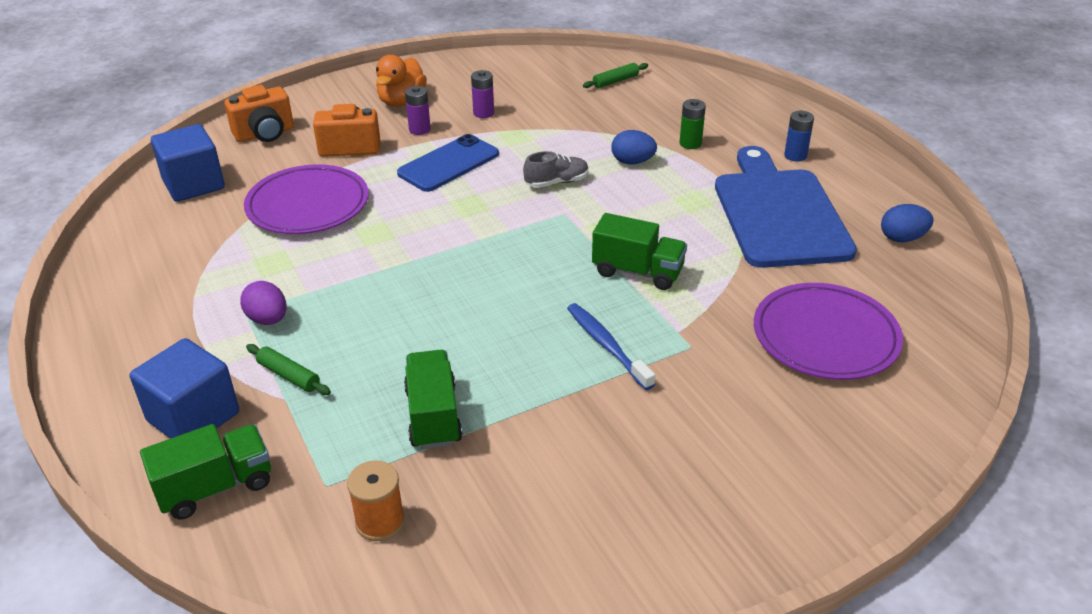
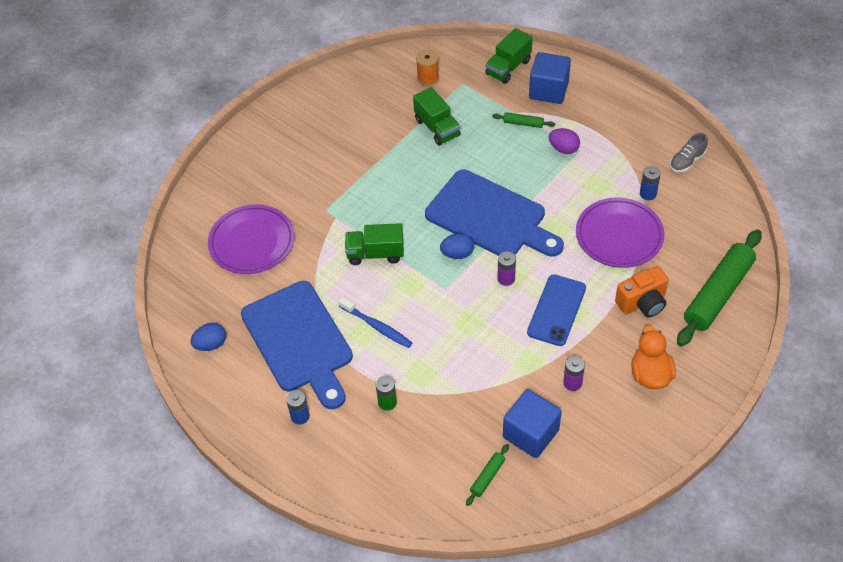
camera: 160 degrees right, 15 degrees up
(194, 184) = (712, 226): blue cube -> blue cube (531, 433)
(223, 234) = (648, 194): none -> blue battery
(265, 134) = (718, 294): orange camera -> green rolling pin
(419, 129) = (607, 342): purple battery -> purple battery (506, 278)
(449, 268) = (490, 217): none -> blue cutting board
(556, 182) = (467, 318): grey shoe -> grey shoe (687, 161)
(607, 346) = (371, 195): blue toothbrush -> blue toothbrush (377, 326)
(632, 162) = (423, 362): blue egg -> blue egg (457, 254)

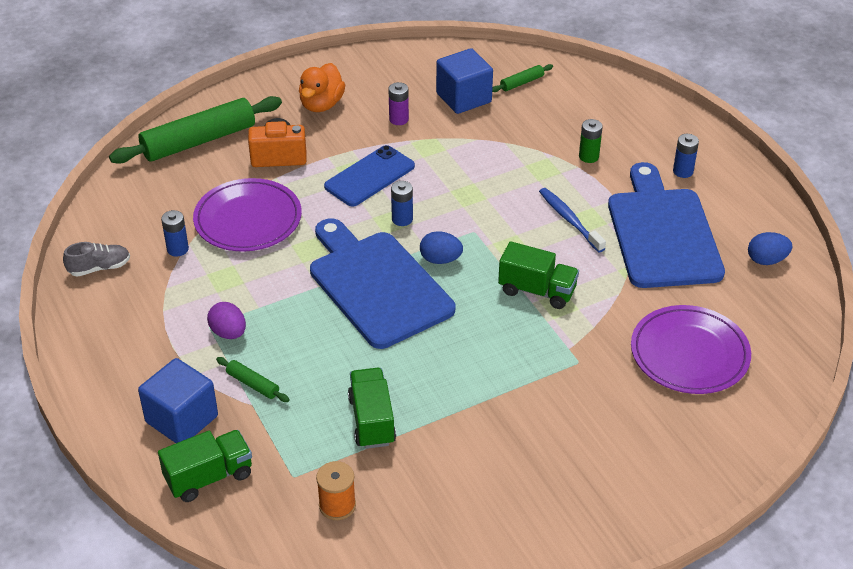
camera: 160 degrees left, 10 degrees down
(506, 278) = (402, 219): purple battery -> blue battery

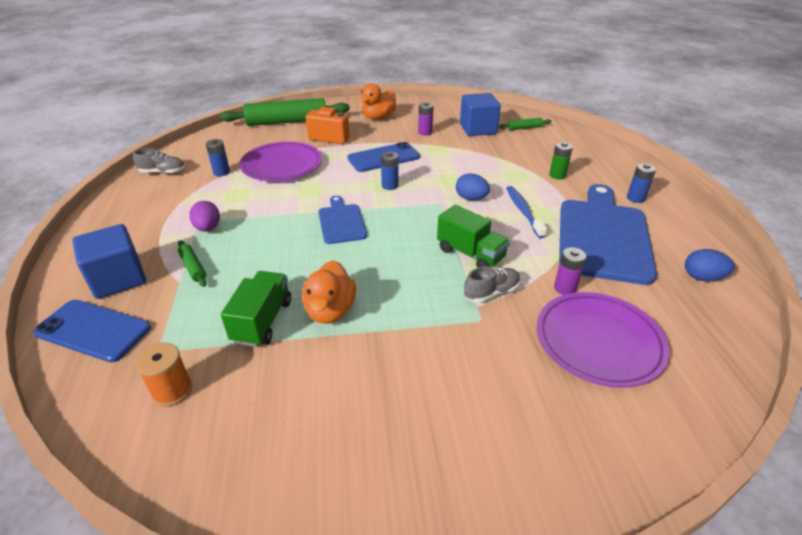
camera: 20 degrees right, 5 degrees down
(209, 477) = (93, 330): green truck -> blue phone
(376, 285) = (341, 222): blue cutting board -> blue cutting board, size x0.51
(431, 392) = (330, 311): none -> orange duck
(440, 259) = (402, 216): blue egg -> blue egg (471, 198)
(576, 330) = (491, 293): none -> grey shoe
(643, 306) = (565, 288): none -> purple battery

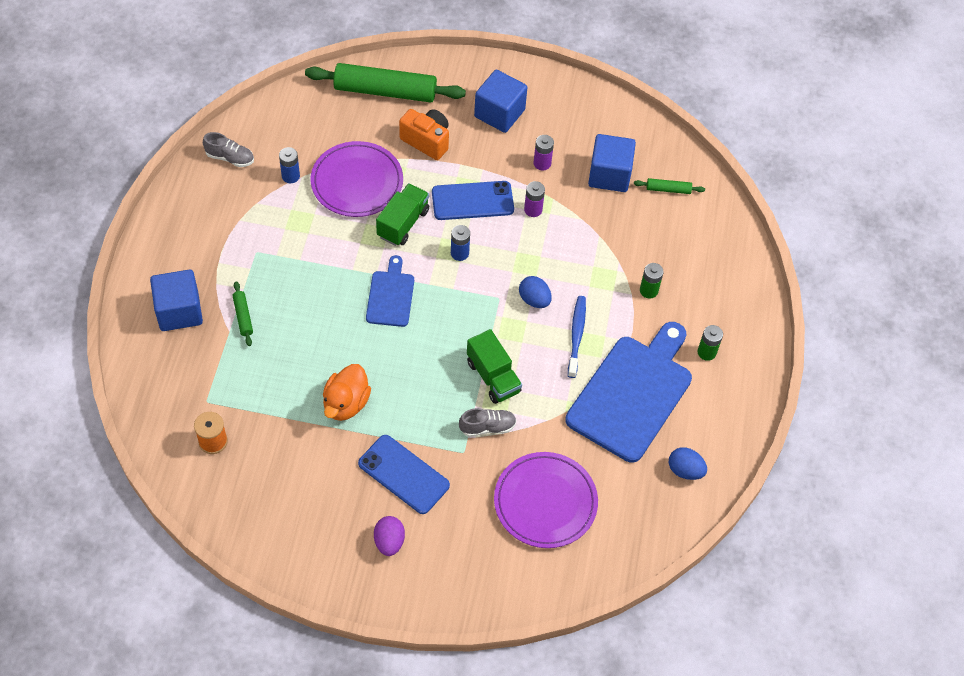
camera: 15 degrees right, 20 degrees up
(93, 330) = (159, 365): blue phone -> blue phone (403, 474)
(208, 228) = (263, 266): purple egg -> purple egg (389, 541)
(262, 321) = (289, 397): green truck -> green truck (403, 223)
(378, 117) = (499, 113): orange duck -> blue cube
(565, 288) = (554, 442): purple battery -> purple battery (533, 210)
(635, 198) = (706, 352): blue battery -> green battery

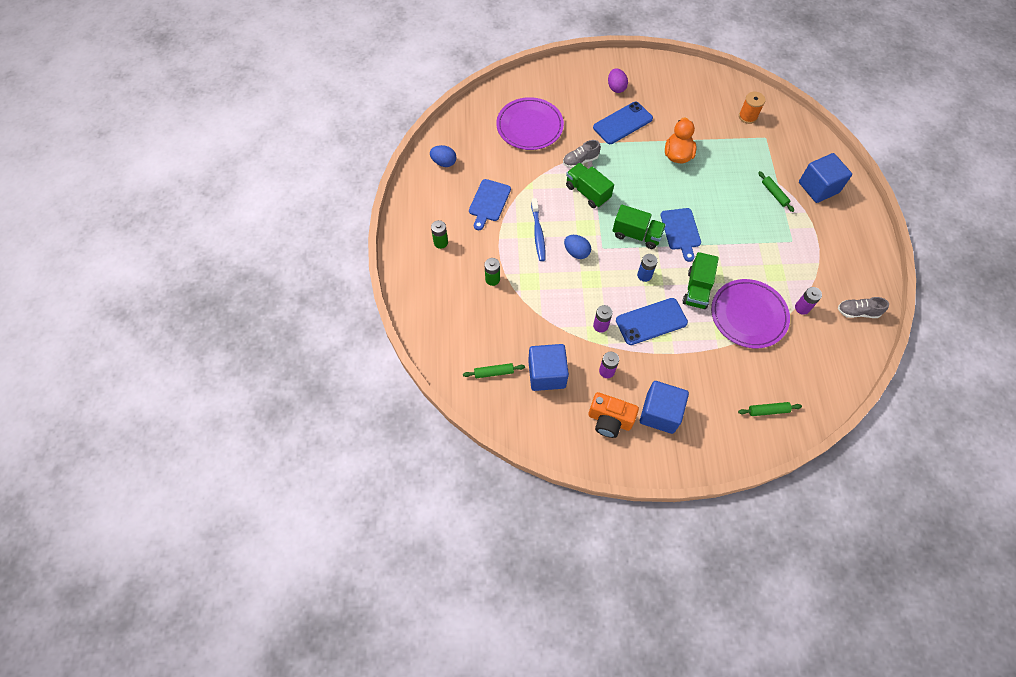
camera: 170 degrees right, 5 degrees up
(290, 176) = (802, 308): blue battery -> purple battery
(385, 91) = (768, 411): green rolling pin -> green rolling pin, size x0.43
(403, 474) = (622, 123): blue phone -> blue phone turned 60 degrees counterclockwise
(427, 141) = (710, 368): orange camera -> orange camera (609, 420)
(449, 304) = (636, 235): none -> green truck
(632, 393) = (489, 202): blue cutting board -> blue cutting board, size x0.51

